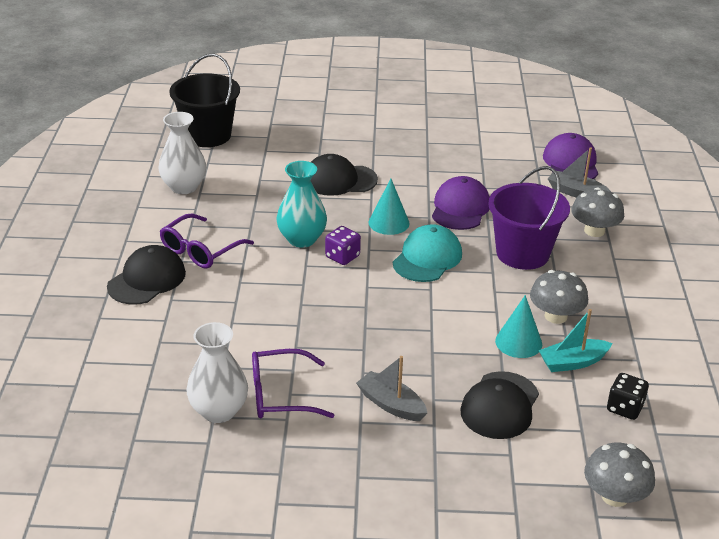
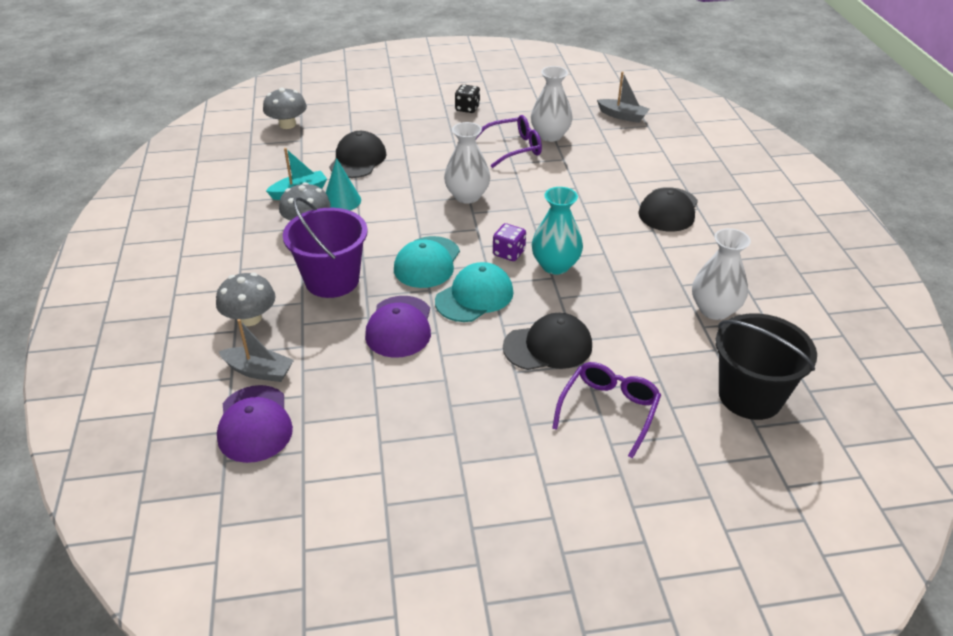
camera: 170 degrees right, 5 degrees up
(200, 250) = (643, 241): purple glasses -> purple glasses (609, 410)
(366, 328) = (467, 196): none -> white vase
(389, 223) = (474, 296): turquoise cone -> turquoise cap
(391, 404) = (435, 151): grey boat -> grey boat (622, 116)
(625, 408) = (267, 168): black dice -> black dice (467, 108)

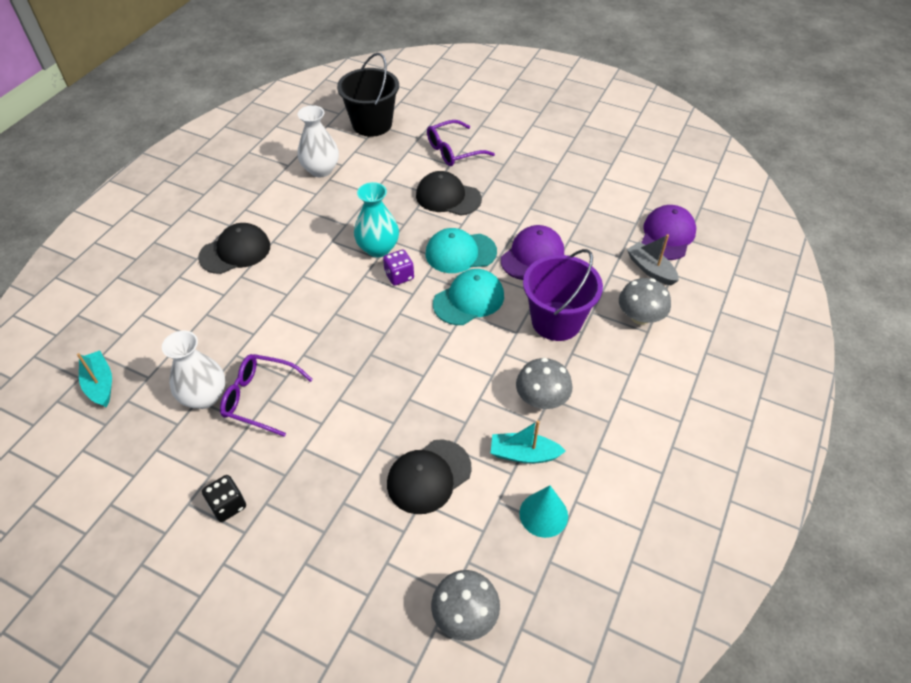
camera: 145 degrees left, 10 degrees up
(341, 201) = (489, 415): turquoise cone -> turquoise cone (543, 514)
(467, 196) = (371, 355): white vase -> none
(622, 116) = (100, 384): grey boat -> turquoise boat

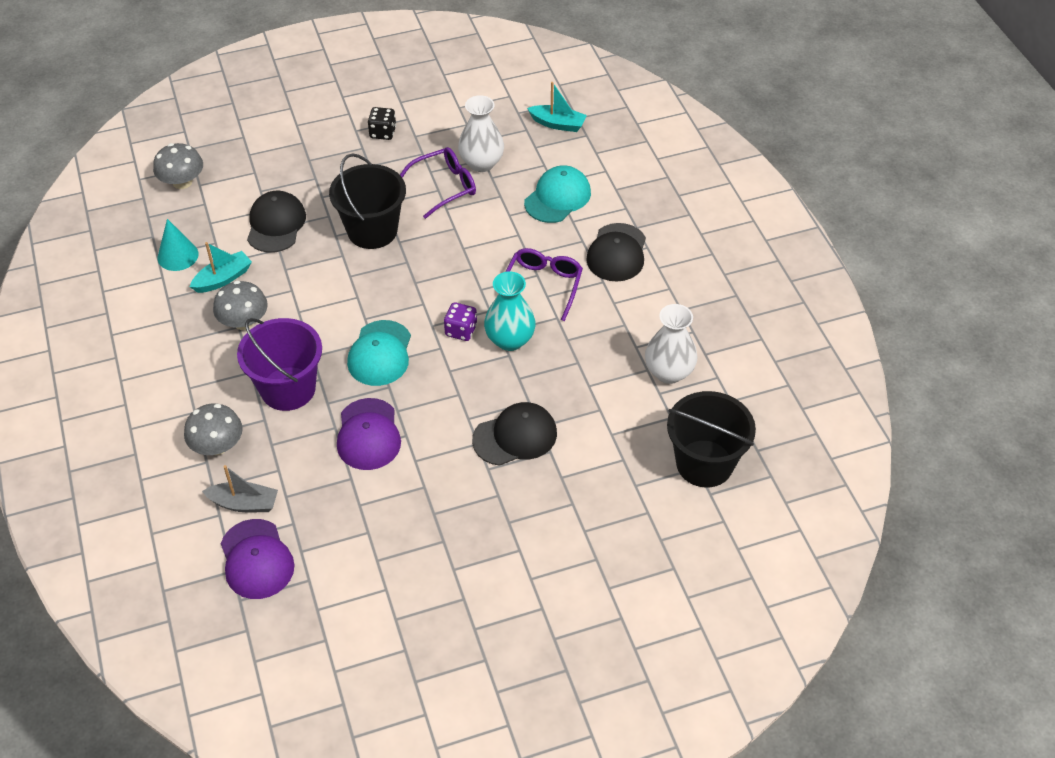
camera: 135 degrees right, 0 degrees up
(361, 402) = (372, 231): none -> black bucket
(453, 151) = (579, 497): purple glasses -> purple glasses (543, 285)
(460, 253) = (435, 389): turquoise cap -> turquoise cap (557, 197)

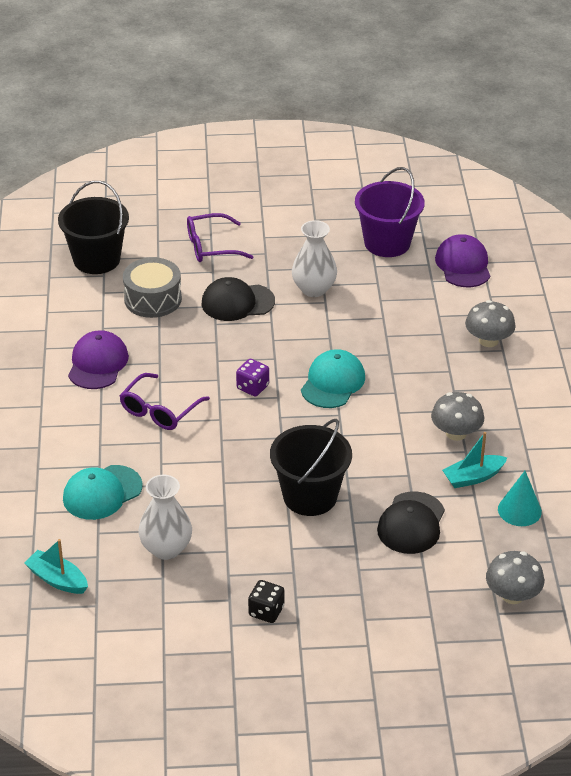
camera: 165 degrees left, 10 degrees down
(244, 503) = (469, 299): grey boat -> none
(288, 389) = (422, 370): purple bucket -> purple bucket (387, 243)
(368, 434) = (359, 325): purple cap -> purple cap (98, 363)
(444, 187) = (217, 529): purple glasses -> purple glasses (211, 247)
(510, 340) = (211, 371): turquoise vase -> none
(612, 420) = (153, 299): none -> grey drum
(617, 253) = (73, 426): black cap -> none
(669, 372) = (85, 322): white vase -> white vase (314, 289)

